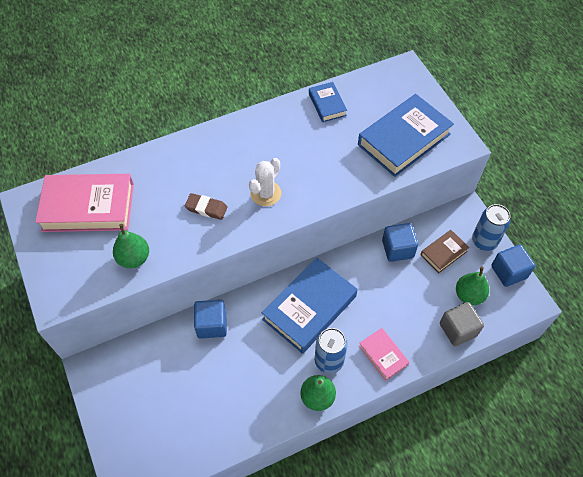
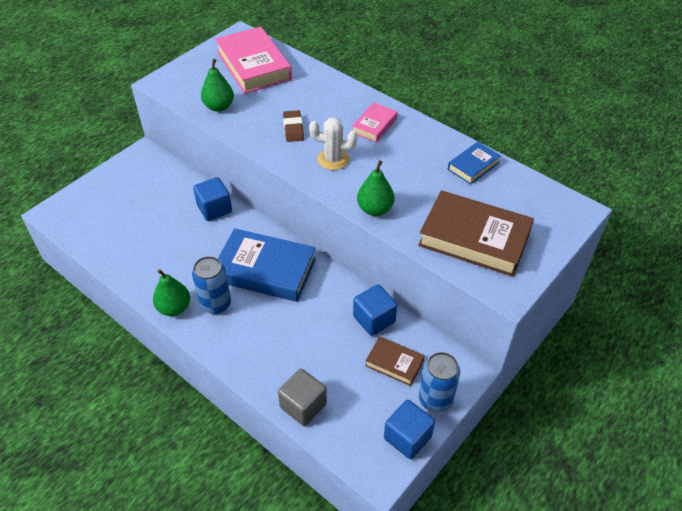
camera: 65 degrees right, 10 degrees down
(383, 355) = (241, 346): pink book -> pink book (374, 125)
(404, 139) = (474, 239): blue book -> brown book
(469, 295) = (353, 404): green pear -> green pear (375, 209)

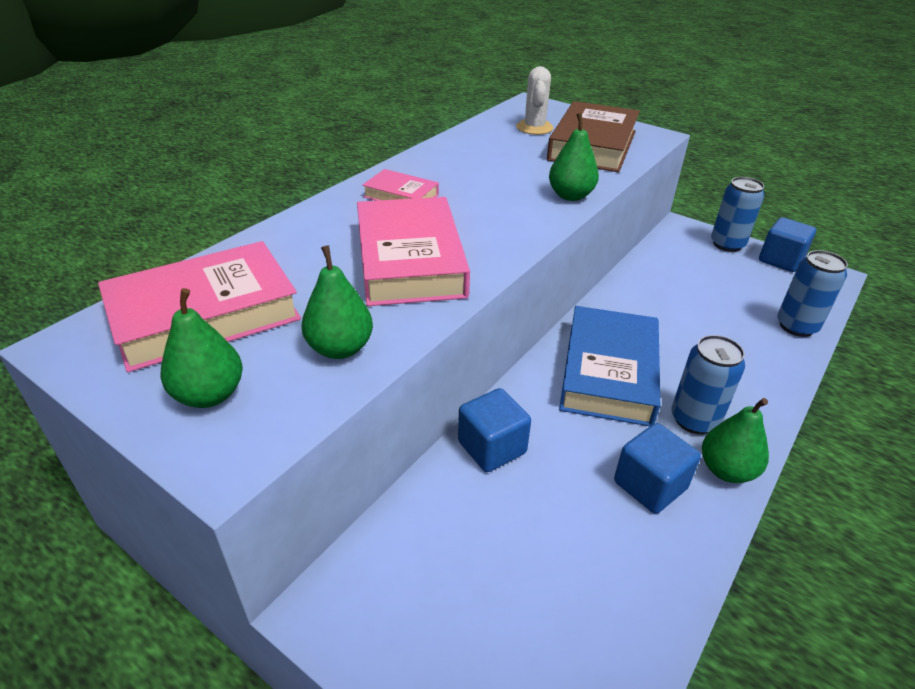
camera: 95 degrees left, 10 degrees down
(197, 74) = (209, 395): none -> green pear
(293, 128) = (410, 260): brown eraser -> pink book
(303, 405) = (796, 326): grey cube -> blue can
(333, 159) = (480, 224): white cactus -> white cactus (534, 128)
(374, 319) = (649, 279): blue cube -> blue cube (650, 485)
(394, 363) = (700, 266): brown book -> none
(473, 166) = (476, 141): blue book -> none

